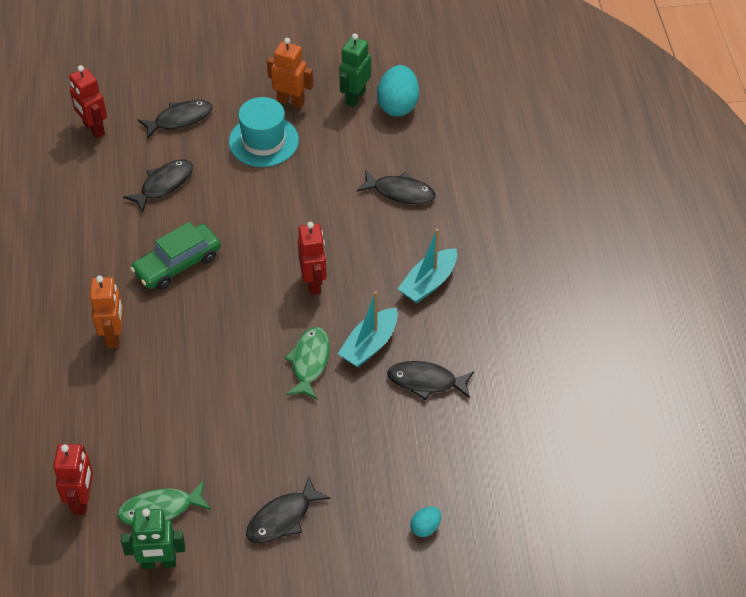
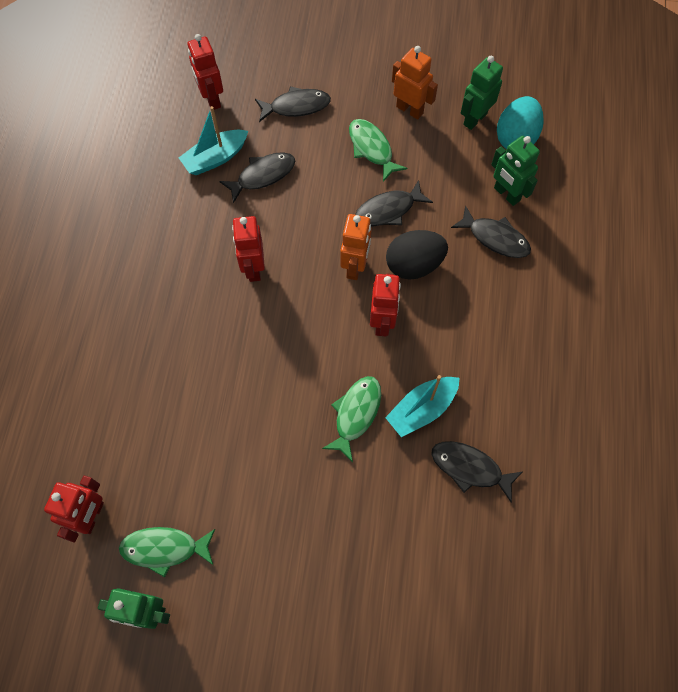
camera: 15 degrees right, 15 degrees up
(114, 336) = (171, 334): orange robot -> orange robot (355, 267)
(177, 264) = (253, 268): green car -> red robot
(263, 141) = (372, 149): turquoise hat -> green fish
(283, 518) = (284, 593): black fish -> black fish (388, 210)
(330, 230) = (414, 265): none -> black egg
(401, 154) = (506, 194): none -> green robot
(425, 527) = (428, 646): turquoise egg -> none
(428, 283) = (499, 351): turquoise boat -> turquoise boat (215, 158)

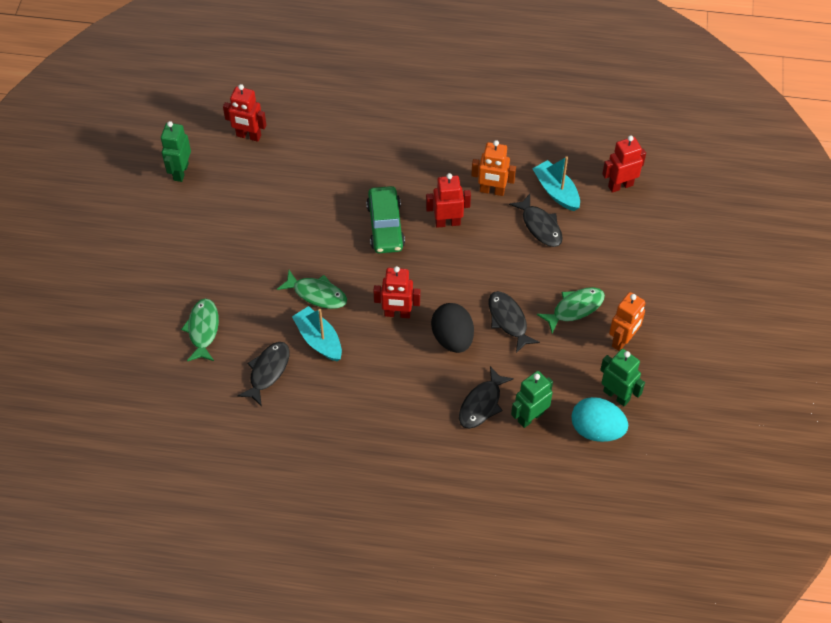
camera: 90 degrees right, 10 degrees down
(164, 549) = (222, 178): green fish -> green fish (203, 330)
(255, 336) = (385, 226): none -> green car
(296, 106) = (618, 249): black fish -> none
(355, 267) = (450, 294): orange robot -> orange robot (492, 191)

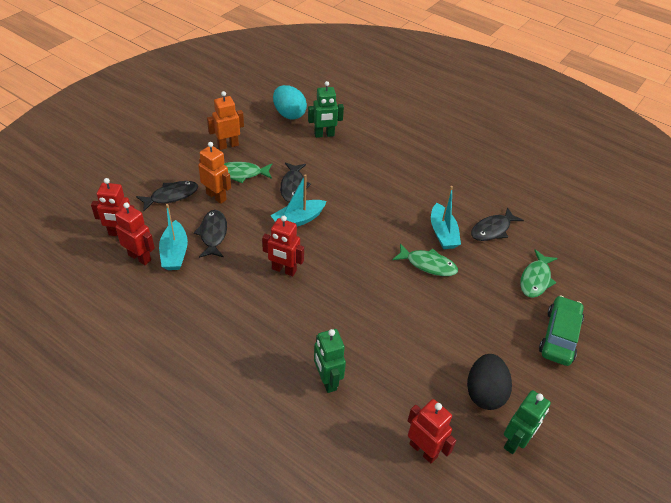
camera: 155 degrees left, 10 degrees down
(317, 294) = (428, 264): green fish -> green fish turned 150 degrees clockwise
(385, 226) = (338, 291): green car -> green car (559, 336)
(397, 313) = (371, 224): red robot -> red robot (140, 257)
(452, 338) = (342, 193): black egg -> black egg (484, 392)
(473, 282) = (298, 220): none -> turquoise boat
(482, 404) = (350, 152): black fish -> black fish (171, 196)
(492, 191) = (225, 278): orange robot -> orange robot (216, 196)
(616, 395) = (261, 123): green robot -> green robot (327, 380)

